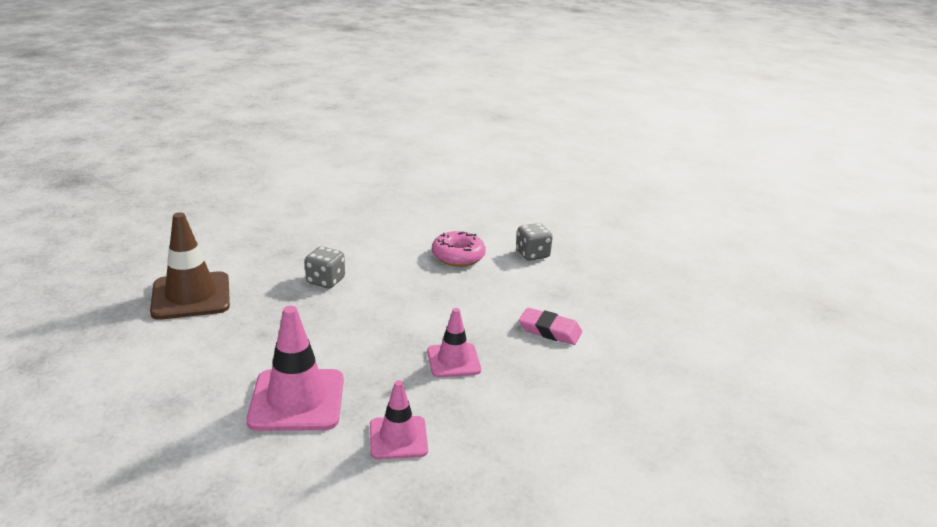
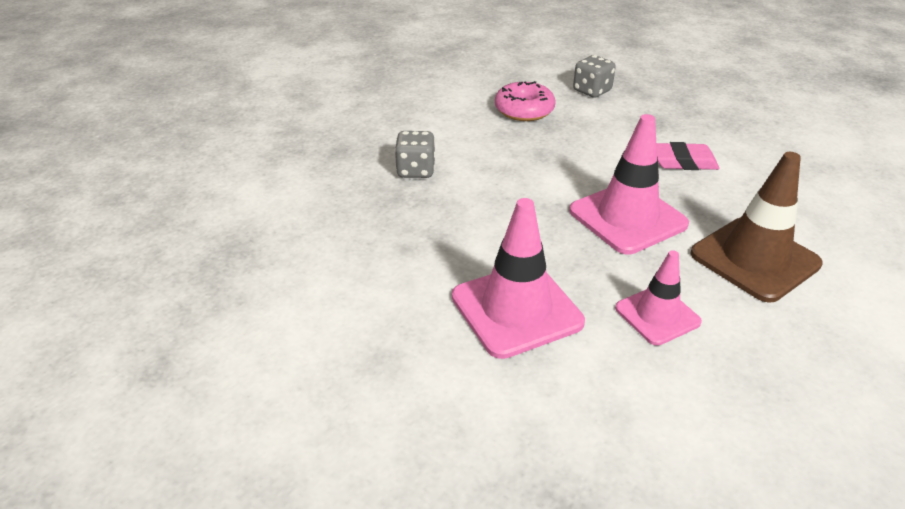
camera: 20 degrees left, 10 degrees up
(191, 296) = (280, 228): brown traffic cone -> brown traffic cone (754, 259)
(453, 360) = (627, 218): pink traffic cone -> pink traffic cone, size x1.64

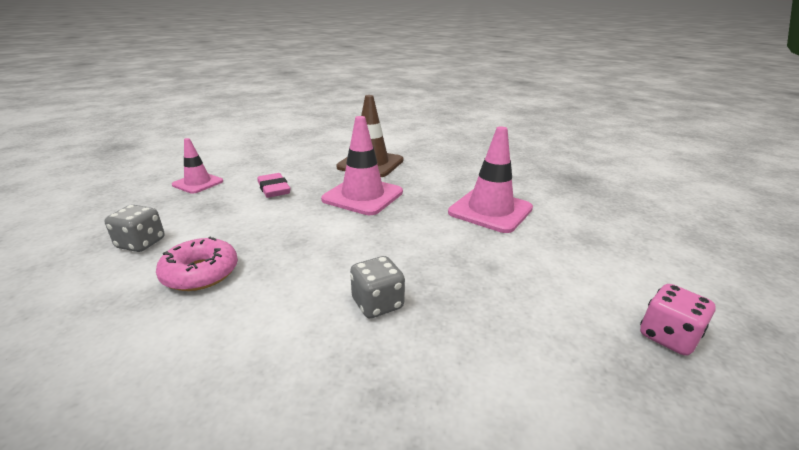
camera: 120 degrees left, 10 degrees down
(228, 294) = (668, 336): none -> pink dice
(657, 315) = (443, 178): pink traffic cone -> pink traffic cone (198, 183)

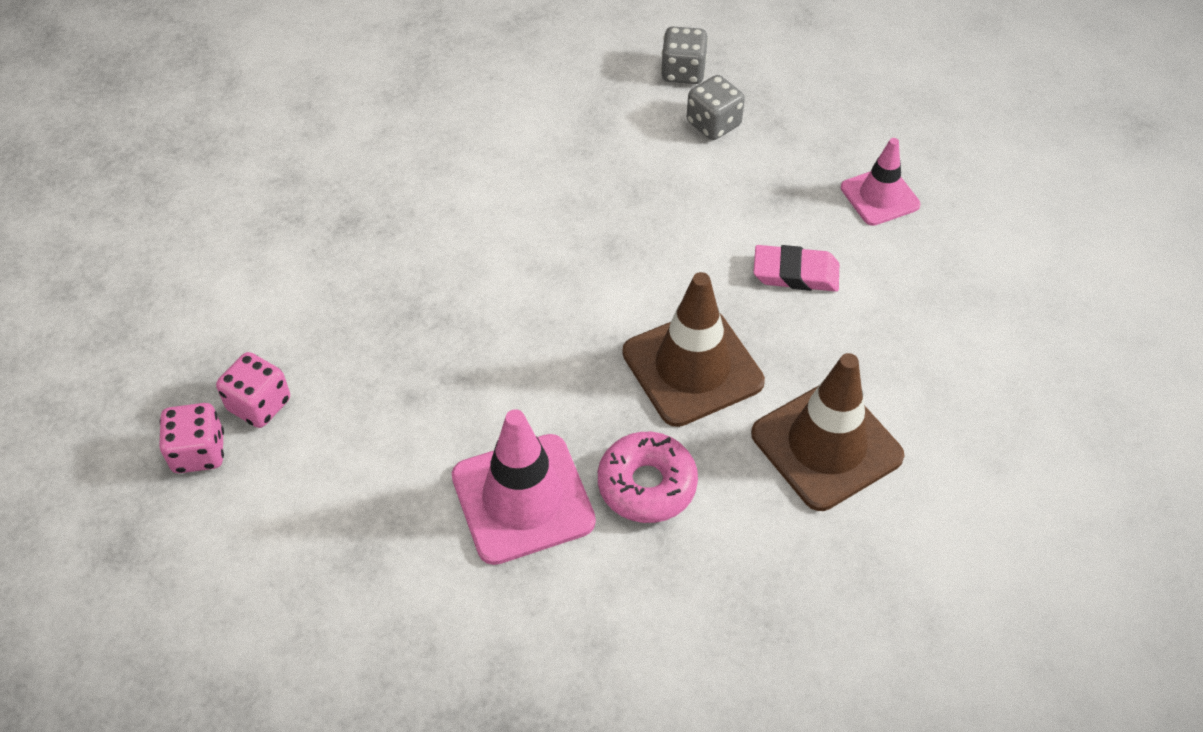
camera: 125 degrees right, 25 degrees up
(200, 273) = (609, 158): pink donut -> pink donut (647, 485)
(363, 196) = (692, 367): pink traffic cone -> brown traffic cone
(377, 304) = (443, 266): grey dice -> grey dice (683, 72)
(596, 329) = (259, 405): none -> pink dice

